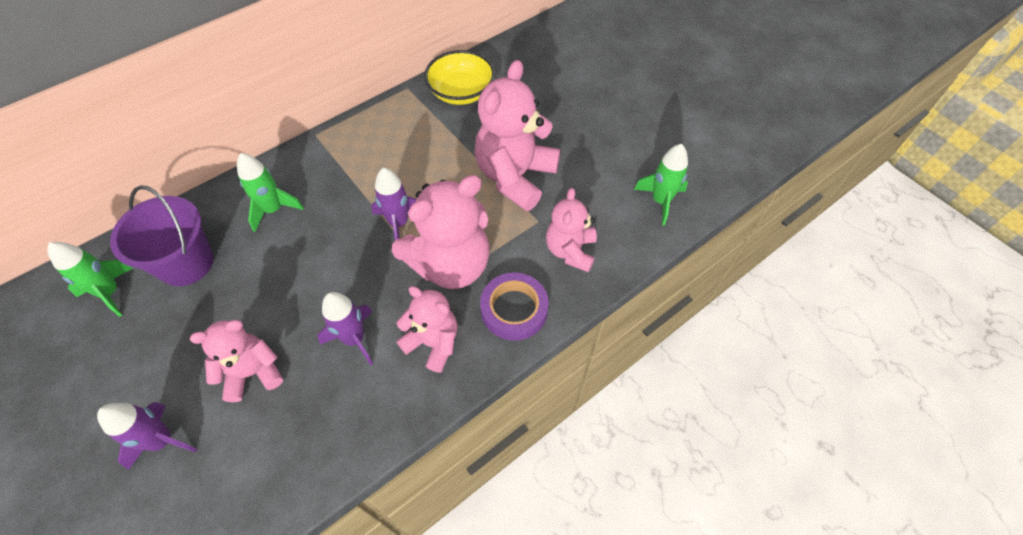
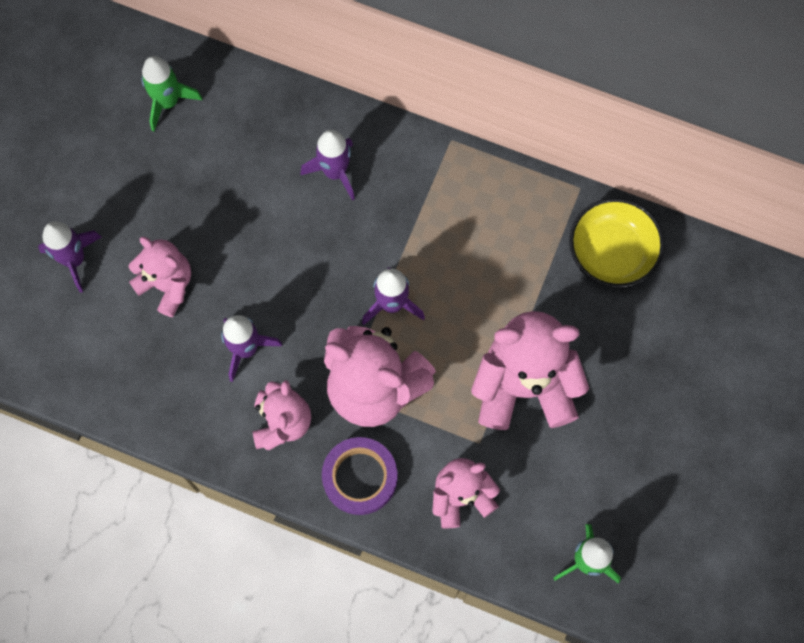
camera: 60 degrees right, 15 degrees up
(186, 263) = (232, 141): purple bucket -> none
(273, 210) = (335, 172): green rocket -> purple rocket

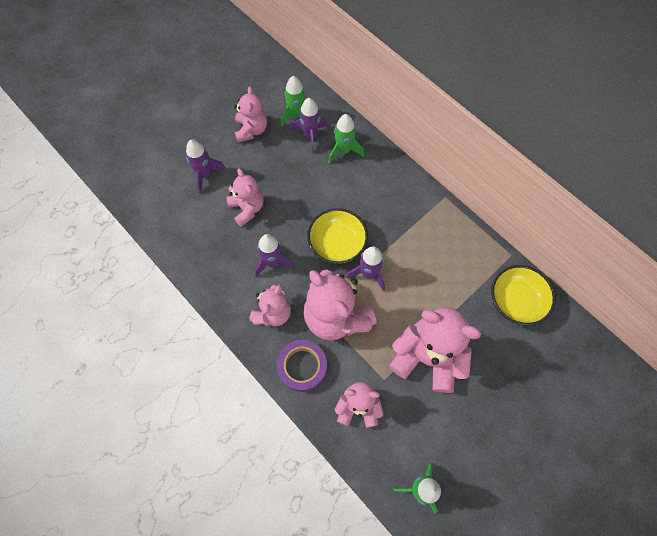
camera: 25 degrees right, 5 degrees down
(109, 156) = (251, 130): none -> pink teddy bear
(269, 130) = (344, 151): none -> green rocket
(326, 280) = (337, 243): none -> yellow bowl
(335, 172) = (370, 187): purple rocket -> purple rocket (310, 135)

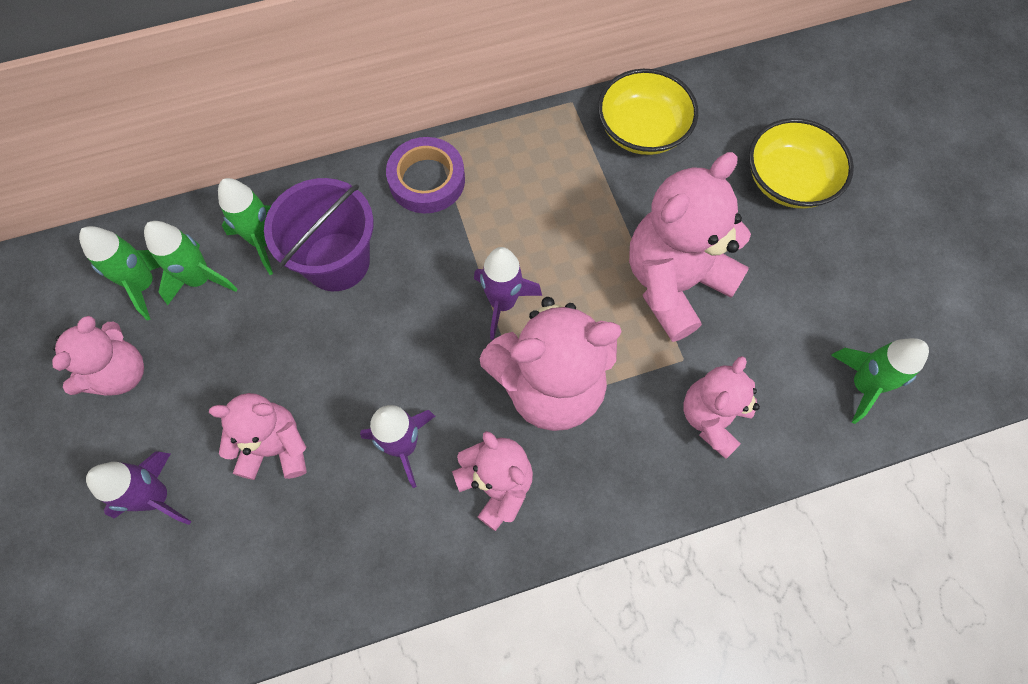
camera: 65 degrees left, 0 degrees up
(251, 130) = (120, 373): pink teddy bear -> pink teddy bear turned 90 degrees clockwise
(302, 366) = (611, 476): purple tape -> purple tape (427, 180)
(310, 135) = (200, 279): purple rocket -> green rocket
(337, 243) = (426, 327): yellow bowl -> yellow bowl (788, 181)
(350, 187) = (337, 261): none -> purple bucket

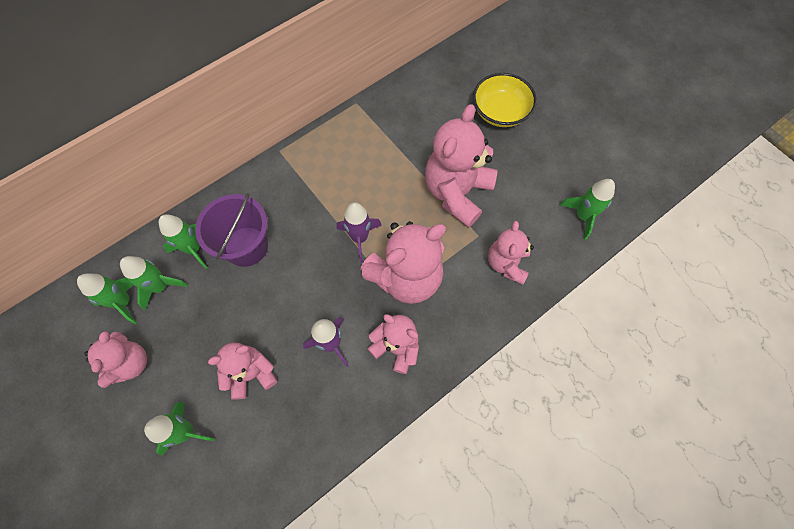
camera: 20 degrees left, 0 degrees up
(157, 497) = (186, 431): purple rocket -> green rocket
(427, 180) = (284, 178): purple tape -> none
(642, 130) = (405, 107): yellow bowl -> none

